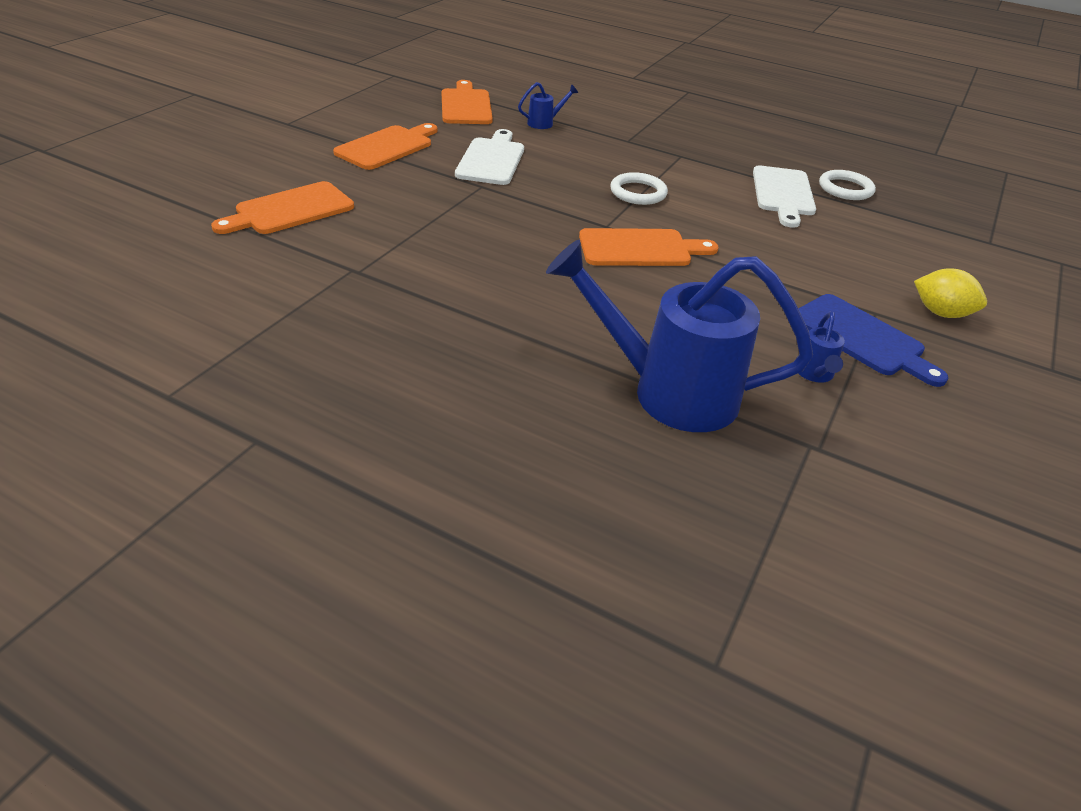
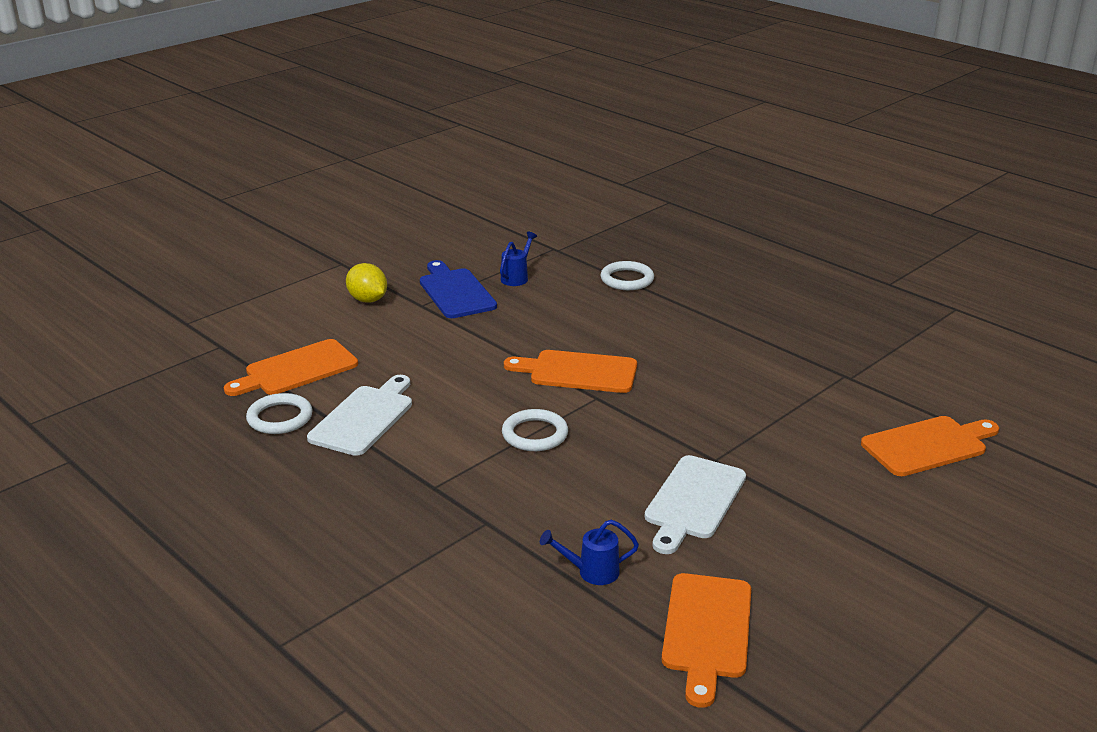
camera: 160 degrees left, 10 degrees down
(387, 147) = (832, 537): orange cutting board -> orange cutting board (296, 369)
(667, 391) = (627, 279): blue watering can -> white ring

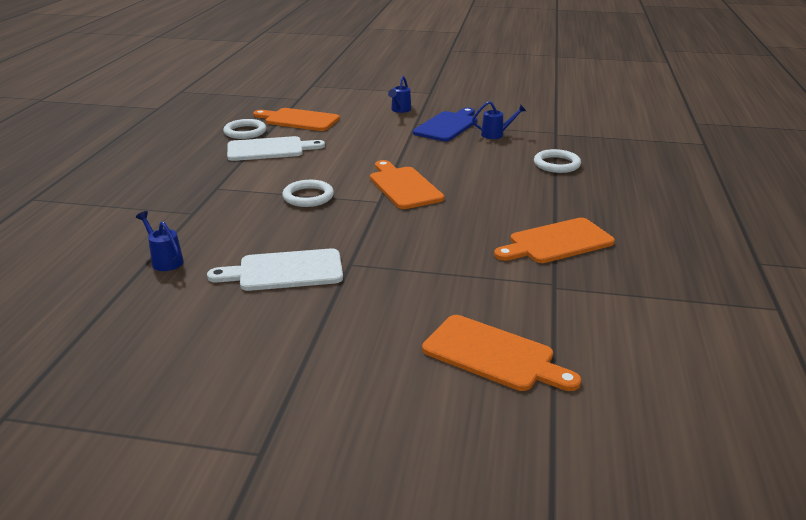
camera: 55 degrees right, 0 degrees up
(368, 300) = (399, 110): yellow lemon -> blue watering can
(706, 631) = (125, 321): orange cutting board -> orange cutting board (556, 242)

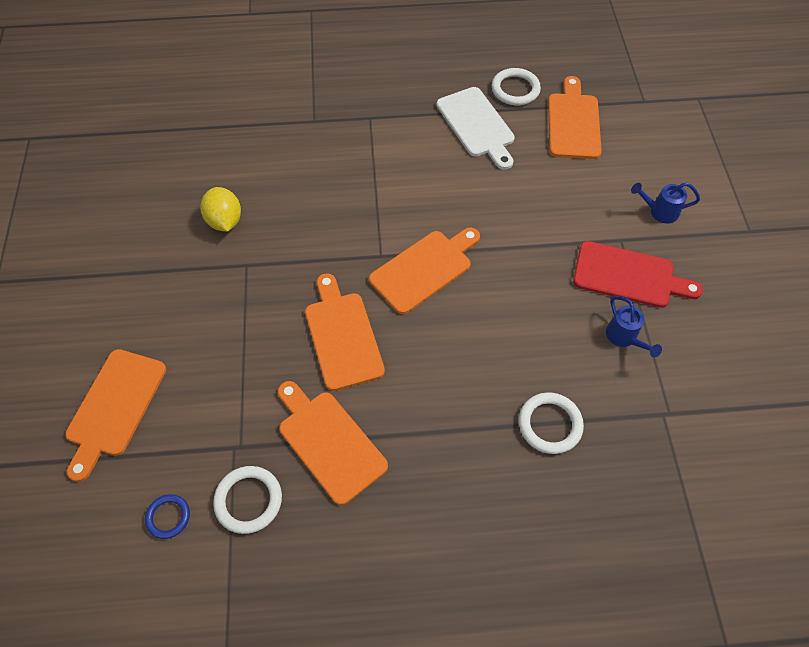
camera: 75 degrees right, 30 degrees up
(165, 260) = (227, 136): blue watering can -> none
(285, 271) = (225, 221): white cutting board -> yellow lemon
(308, 197) = (373, 193): white ring -> white ring (248, 500)
(447, 126) = (629, 276): blue cutting board -> red cutting board
(454, 226) = (342, 336): none -> orange cutting board
(623, 327) = (168, 517): none -> blue ring

